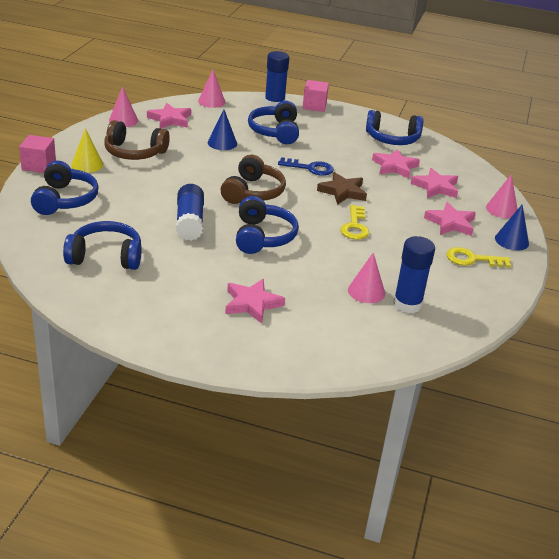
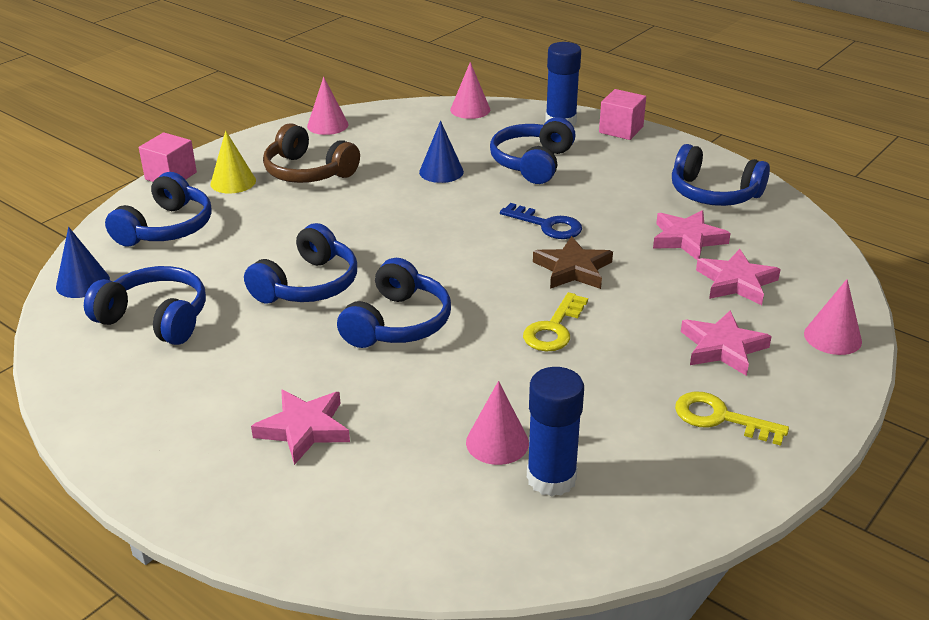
camera: 25 degrees right, 0 degrees up
(170, 119) = (392, 130): pink star -> none
(190, 222) = (308, 285): blue glue stick -> blue headphones
(253, 192) = (433, 251): brown headphones -> none
(511, 240) = (816, 396): blue cone -> blue cone (83, 283)

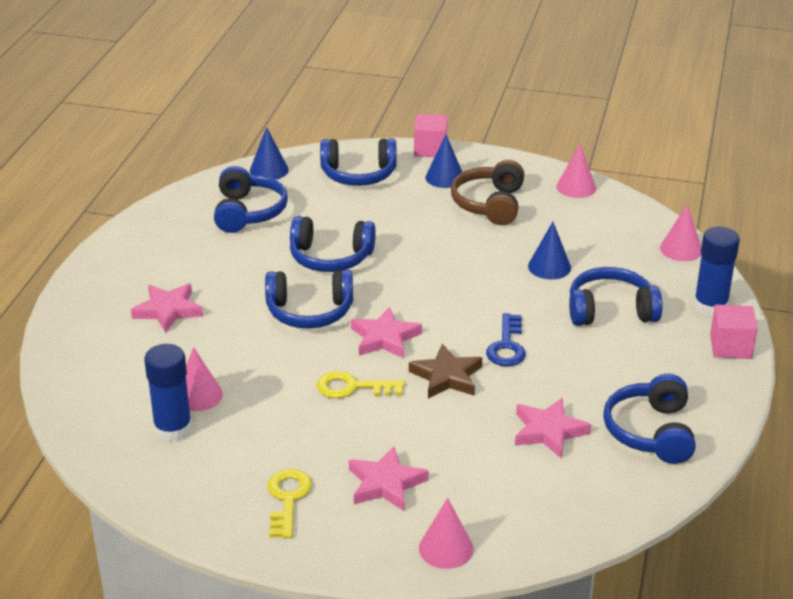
camera: 65 degrees right, 0 degrees up
(233, 182) = (444, 177): yellow cone -> blue cone
(736, 282) = (496, 474): pink star -> pink star (385, 338)

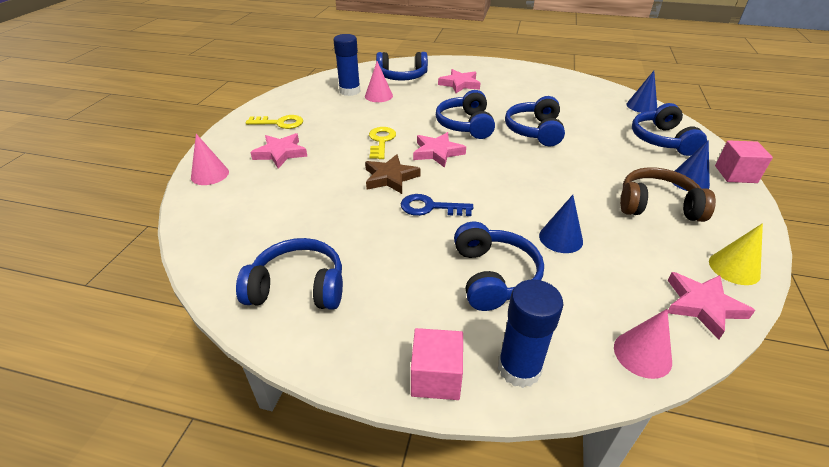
camera: 90 degrees right, 5 degrees up
(248, 212) = (580, 101): blue headphones -> blue headphones (402, 76)
(548, 431) = (315, 224): pink star -> pink star (702, 306)
(576, 187) = (734, 268): pink cone -> yellow cone

